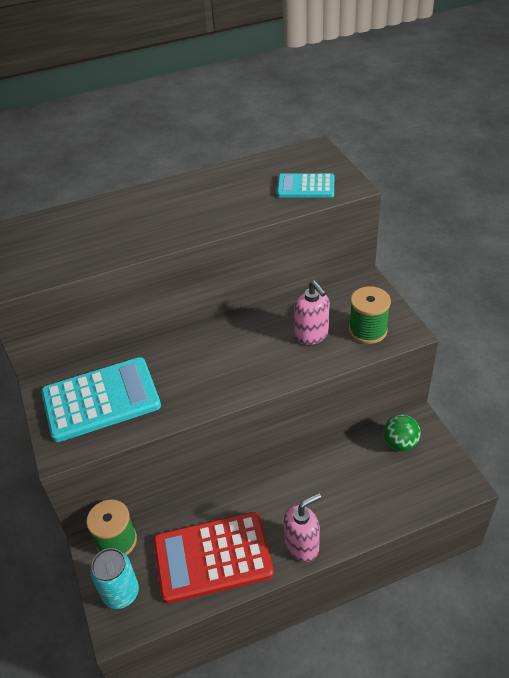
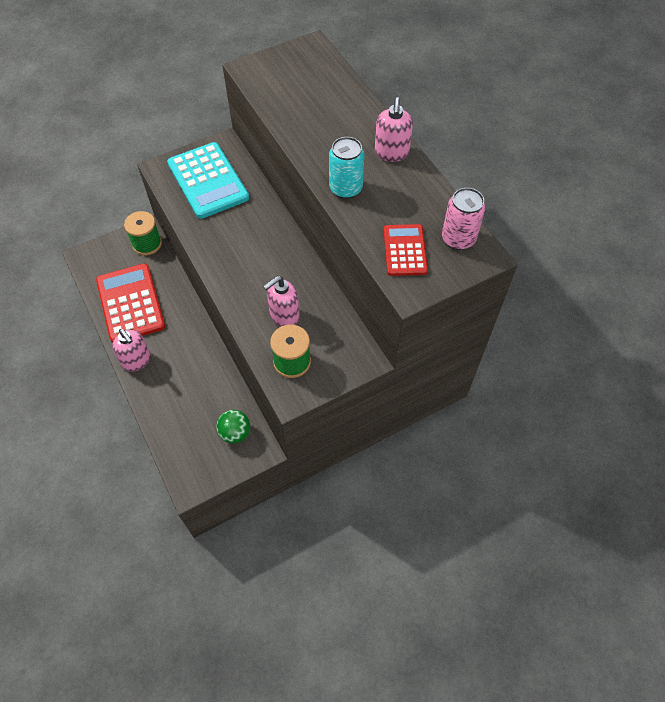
camera: 80 degrees right, 15 degrees up
(121, 593) = (107, 254): turquoise can -> turquoise can (345, 188)
(183, 188) = (391, 153): none -> pink soap dispenser
(296, 159) = (458, 239): none -> pink can
(306, 186) = (405, 250): turquoise calculator -> red calculator

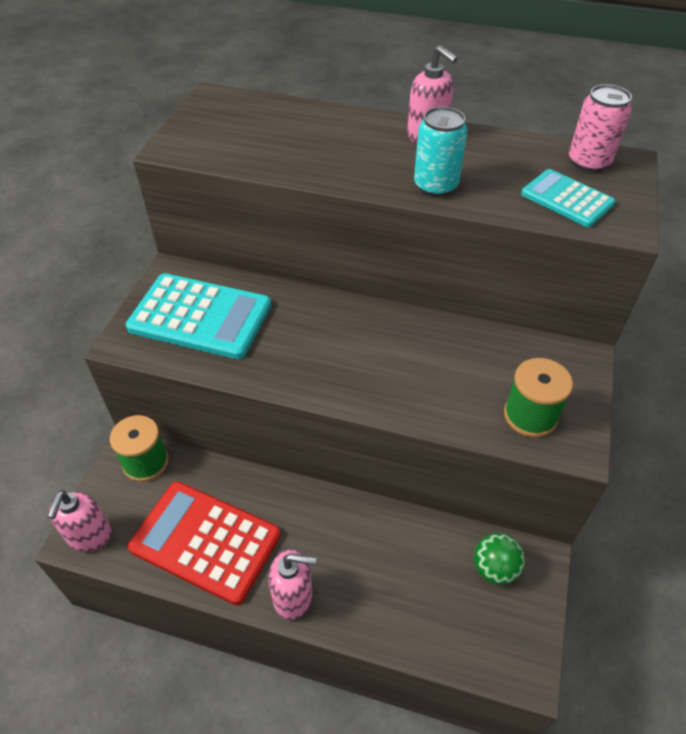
camera: 45 degrees left, 10 degrees down
(284, 316) = (461, 380): pink soap dispenser -> pink soap dispenser (89, 536)
(405, 250) = (567, 199): red calculator -> turquoise calculator

